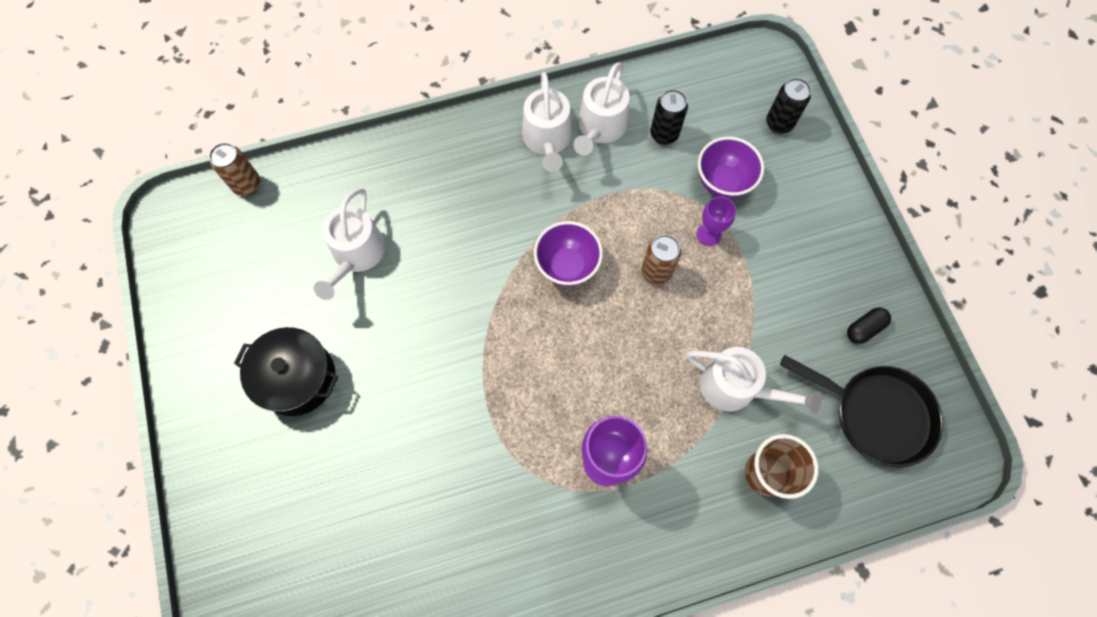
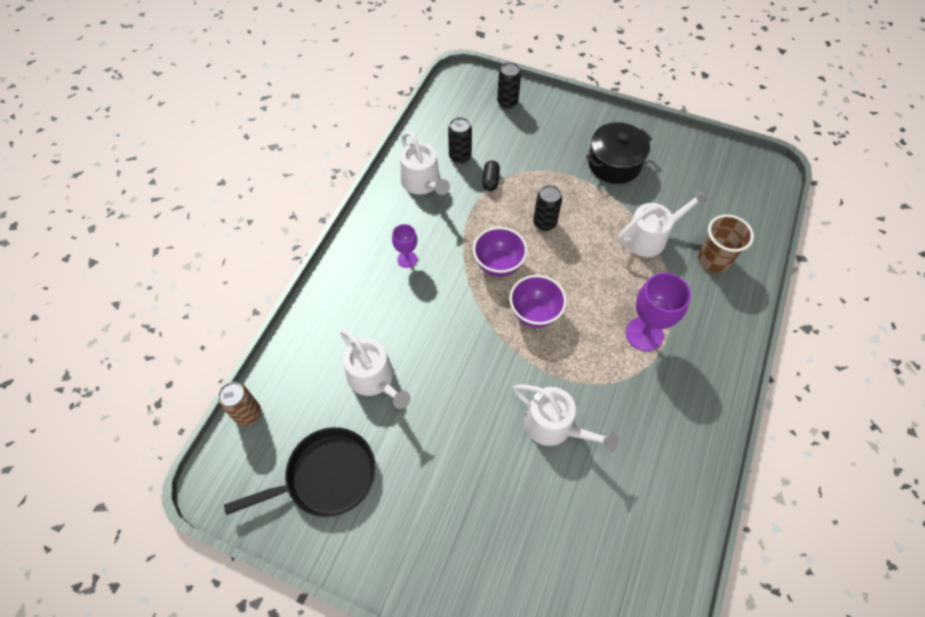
camera: 50 degrees left, 10 degrees down
(297, 378) = (431, 482): black pot -> black pot (614, 164)
(547, 139) = (402, 214): white watering can -> white watering can (554, 426)
(656, 272) = (544, 223): brown can -> black can
(708, 234) = (544, 182): purple goblet -> purple goblet (407, 259)
(723, 182) = (518, 152): purple bowl -> purple bowl (535, 313)
(864, 328) = (664, 156): black capsule -> black capsule (490, 180)
(876, 414) = (718, 186): black pan -> black pan (326, 476)

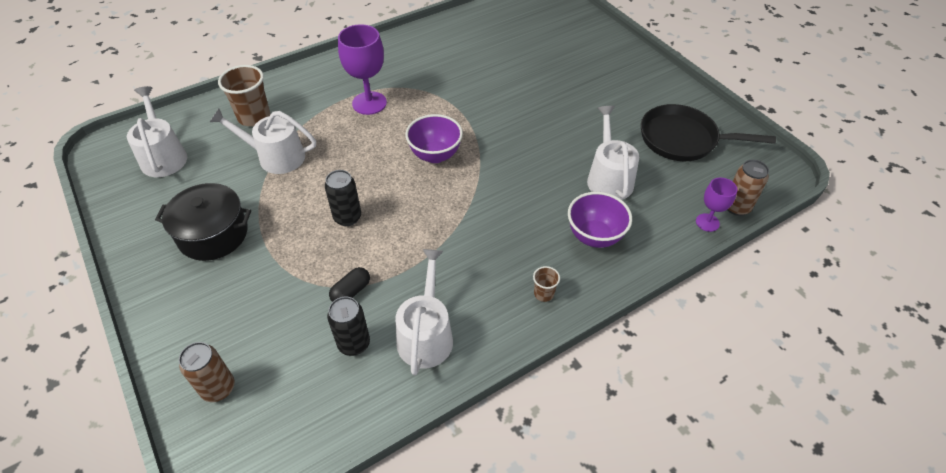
camera: 145 degrees left, 10 degrees down
(367, 247) = (544, 294): none -> brown cup
(407, 259) = (510, 258): purple goblet -> purple goblet (707, 222)
(498, 264) = (427, 206): purple bowl -> purple bowl (594, 236)
(507, 102) = (218, 388): black can -> brown can
(554, 426) = (491, 90): white watering can -> white watering can (163, 156)

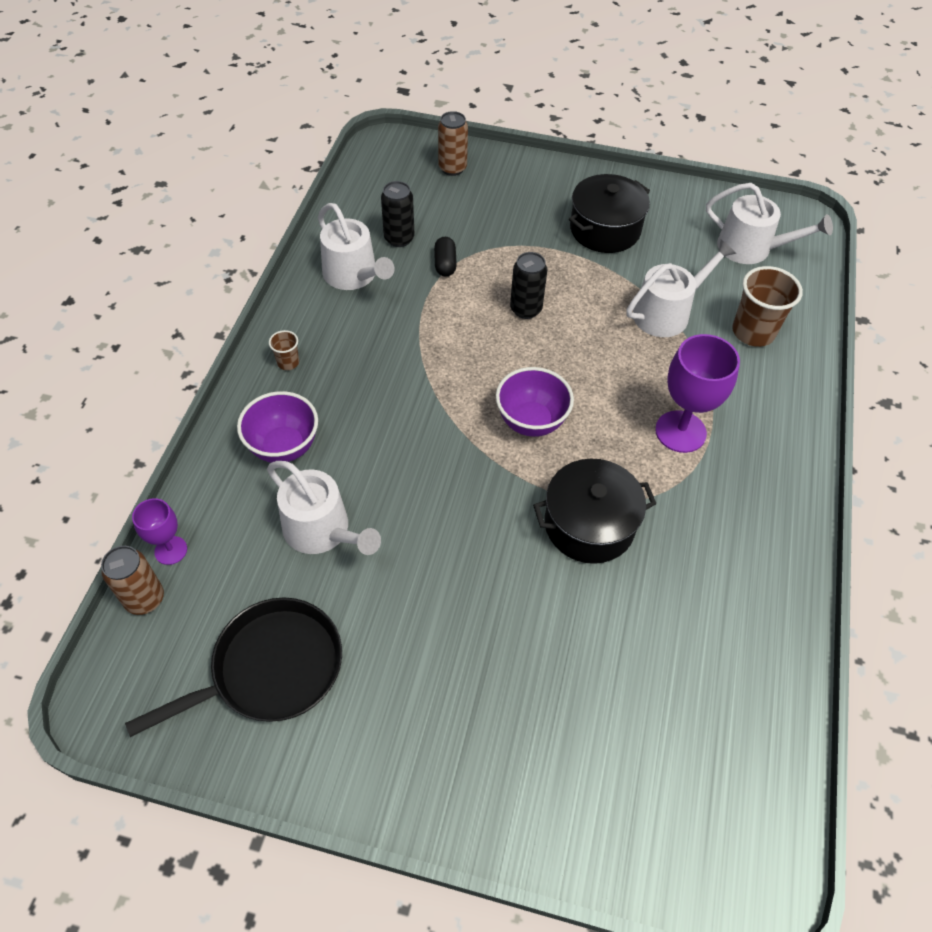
camera: 135 degrees right, 5 degrees up
(469, 99) = (589, 524): none -> black pot

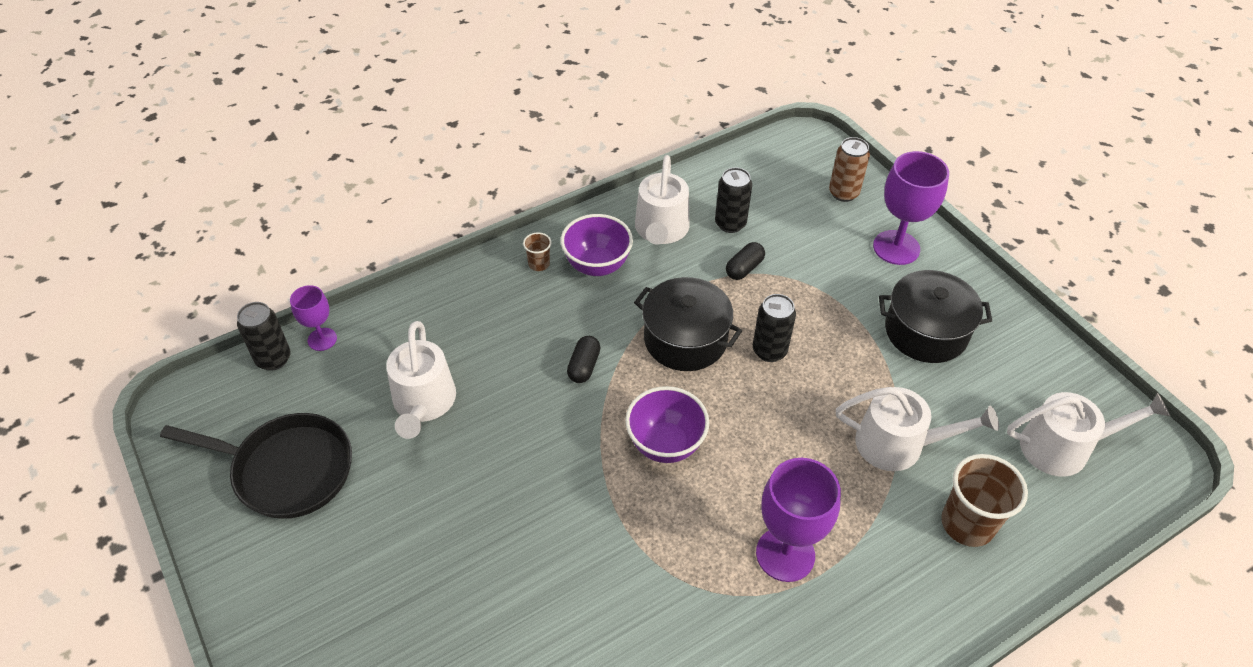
camera: 45 degrees right, 5 degrees down
(145, 599) = (273, 359): brown can -> black can
(284, 447) = (467, 324): purple bowl -> purple bowl (597, 265)
(413, 412) = (584, 366): none -> black capsule
(527, 185) = (896, 247): none -> purple goblet
(589, 524) = (614, 563): black pot -> black pot (685, 339)
(751, 248) = (1063, 447): white watering can -> white watering can turned 75 degrees counterclockwise

